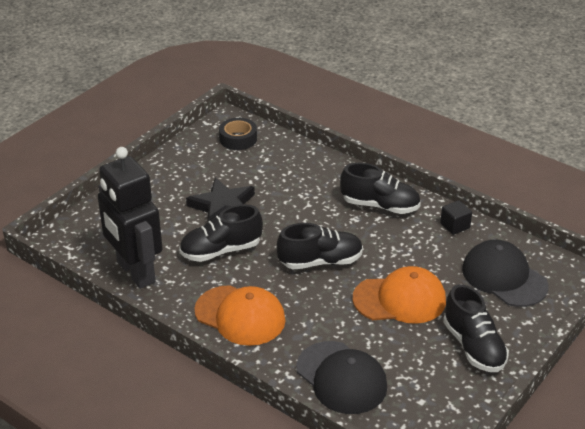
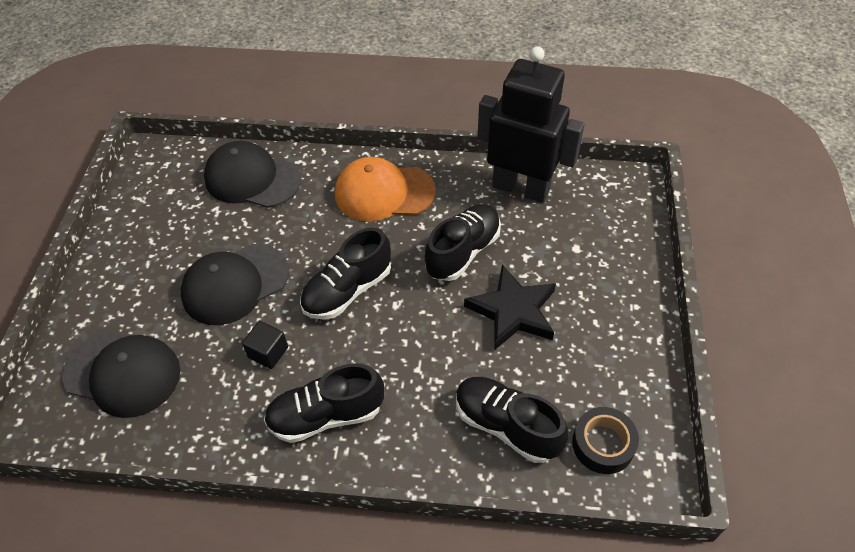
camera: 150 degrees right, 15 degrees up
(400, 299) = (235, 284): orange cap -> black cap
(455, 226) = (211, 430): black cube -> black cube (268, 352)
(473, 346) = (136, 265): black shoe -> black shoe (506, 426)

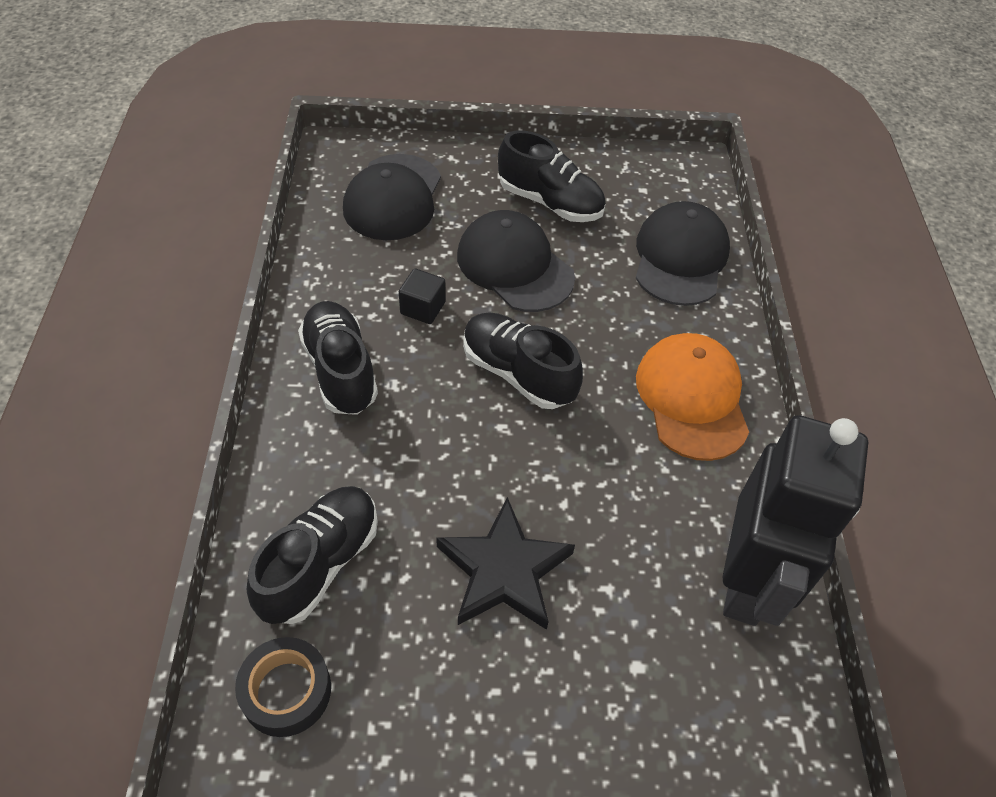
camera: 80 degrees right, 0 degrees up
(463, 252) = (602, 502): black shoe -> black shoe (550, 202)

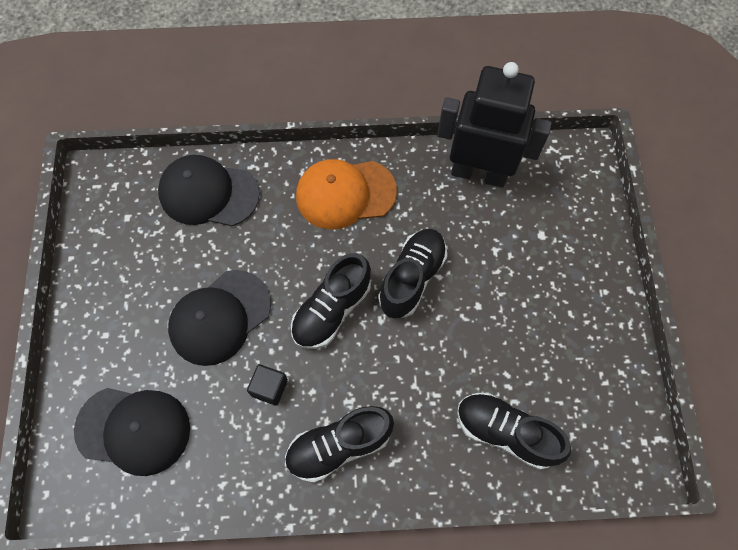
camera: 90 degrees left, 15 degrees up
(286, 691) = (593, 438): black tape -> none
(504, 571) = (493, 312): black star -> none
(550, 202) = (142, 291): black shoe -> black shoe (412, 278)

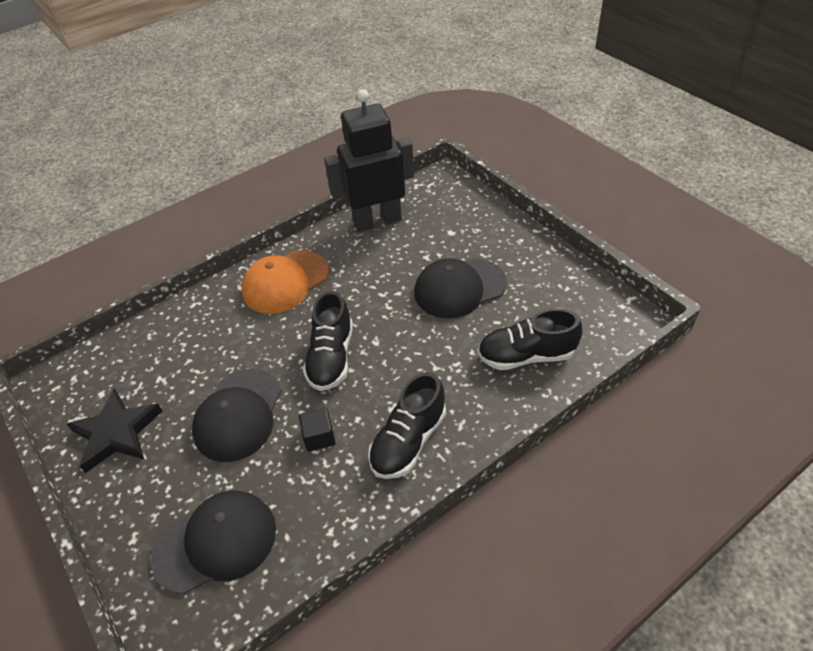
camera: 30 degrees left, 20 degrees down
(118, 268) = (117, 433): none -> black star
(208, 193) = (167, 339): black cap -> black cap (459, 288)
(412, 278) = (378, 304): black shoe -> none

